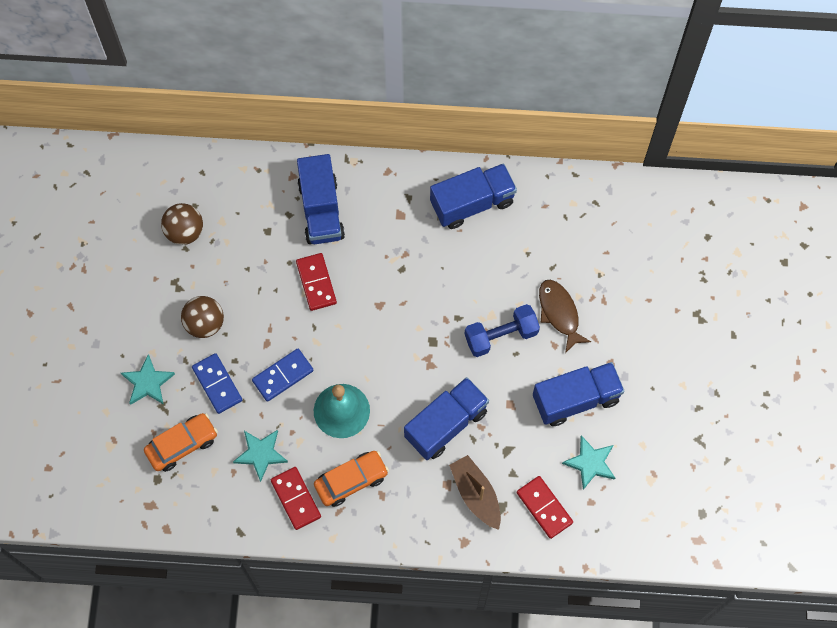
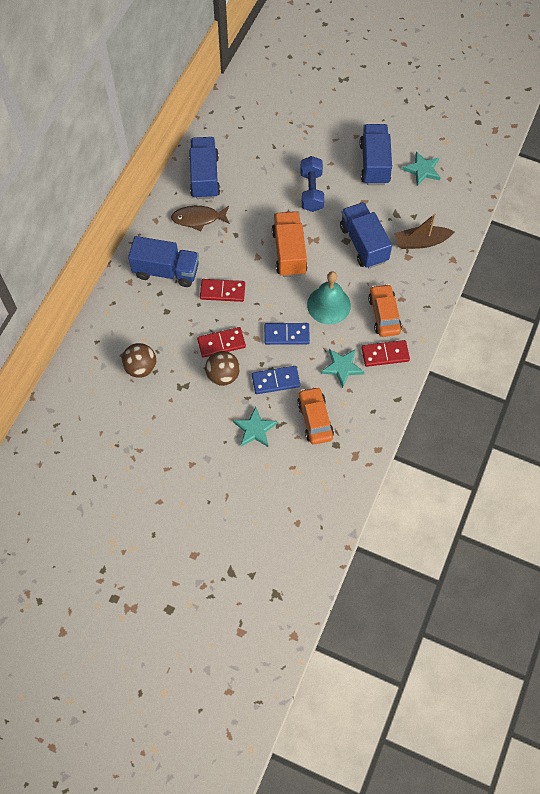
camera: 70 degrees left, 5 degrees down
(282, 375) = (286, 335): blue domino -> blue domino turned 75 degrees counterclockwise
(399, 339) = (289, 252): none -> orange truck
(544, 508) = (444, 206): red domino -> red domino (221, 343)
(559, 313) = (309, 153): brown fish -> brown fish (198, 219)

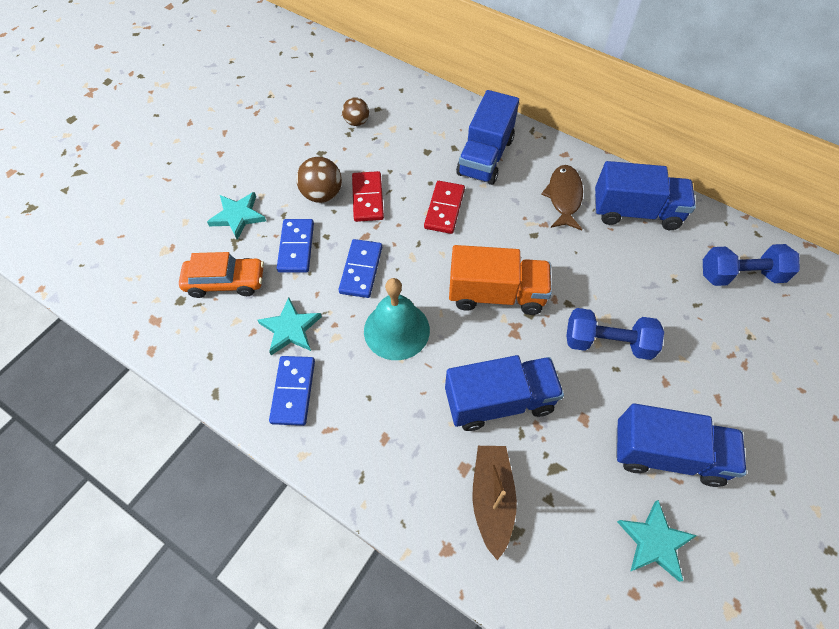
camera: 100 degrees right, 5 degrees down
(141, 367) = (356, 122): brown ball -> brown ball, size x0.66
(247, 123) = (740, 275): none -> blue dumbbell
(384, 315) = (362, 405): orange car -> none
(385, 354) = (293, 391): red domino -> blue domino

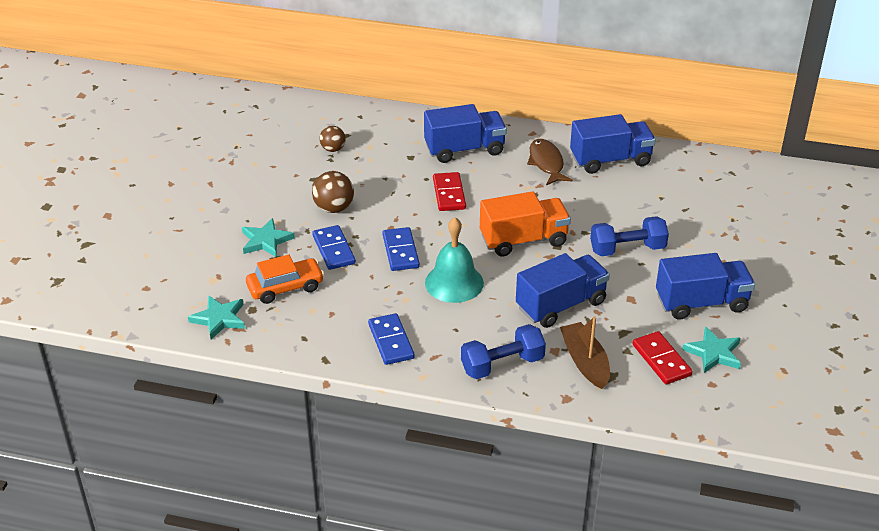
camera: 20 degrees left, 20 degrees down
(290, 329) = (363, 304): turquoise star -> turquoise star (219, 319)
(367, 198) = (377, 202): red domino -> red domino (661, 360)
(485, 156) = (464, 149): blue truck -> blue truck turned 105 degrees counterclockwise
(740, 275) = (710, 183): blue dumbbell -> blue dumbbell (502, 364)

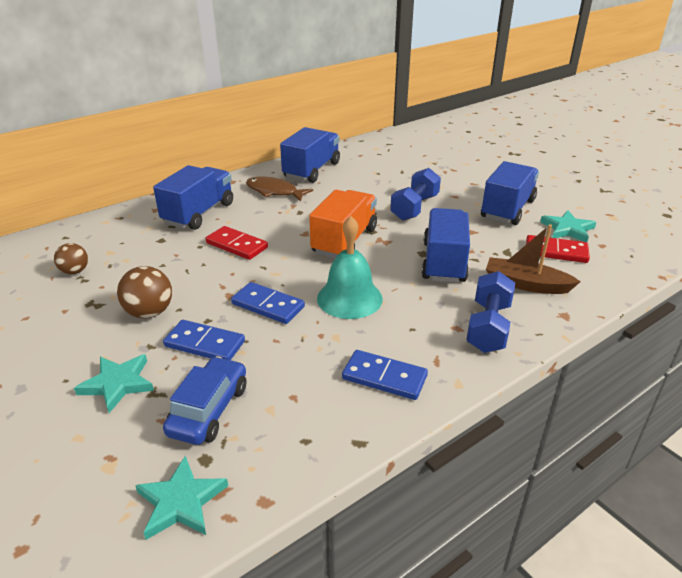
camera: 50 degrees left, 5 degrees down
(285, 287) = (209, 410): orange car -> blue car

